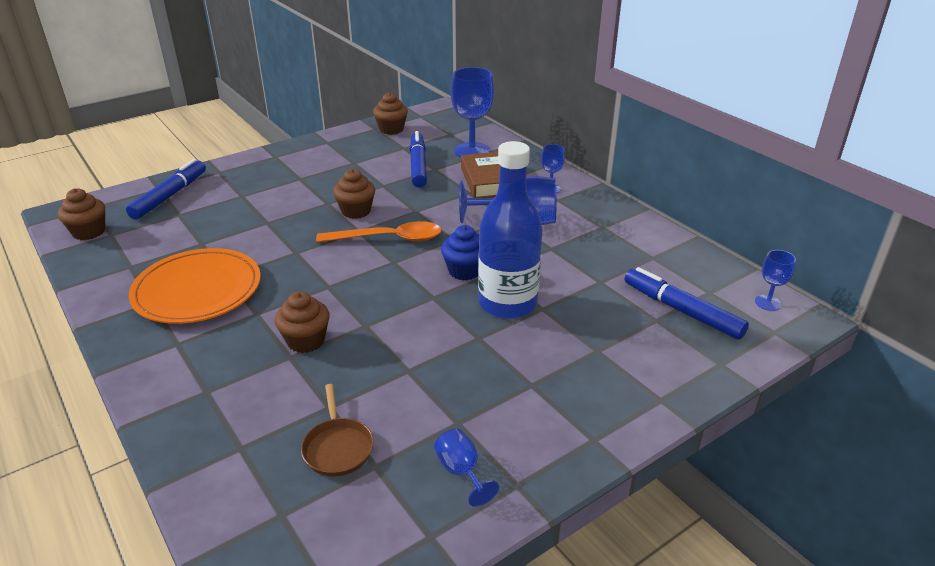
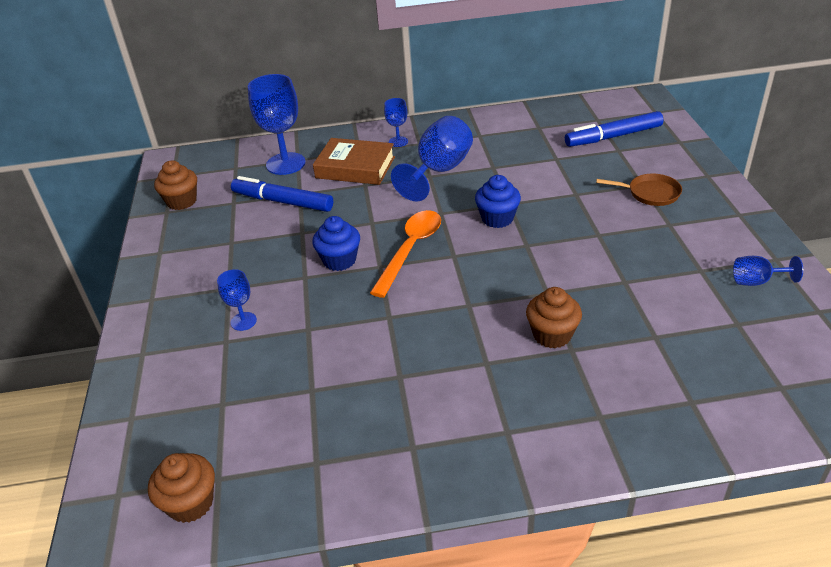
camera: 60 degrees left, 5 degrees up
(170, 196) = (163, 408): blue marker -> none
(197, 290) = (413, 404): orange plate -> none
(337, 447) = (710, 341): brown pan -> brown pan (650, 193)
(356, 211) = (339, 260): brown cupcake -> blue cupcake
(507, 304) = (560, 209): blue bottle -> none
(768, 303) = (622, 103): blue goblet -> blue goblet (243, 321)

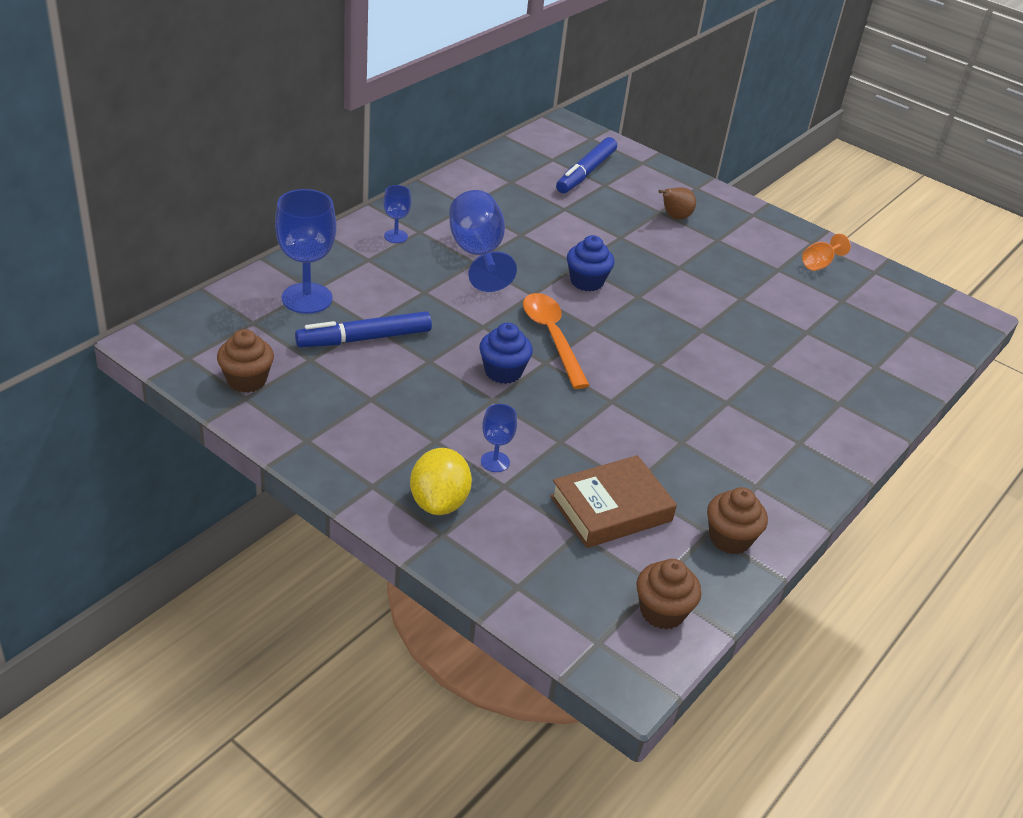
camera: 50 degrees left, 0 degrees up
(171, 331) = (439, 502): none -> yellow lemon
(355, 167) = (389, 277): brown book -> brown book (611, 509)
(552, 335) = (743, 360): brown cupcake -> brown cupcake (730, 539)
(650, 193) = (674, 217): brown pan -> brown pear
(756, 281) = (819, 264): blue goblet -> orange goblet

